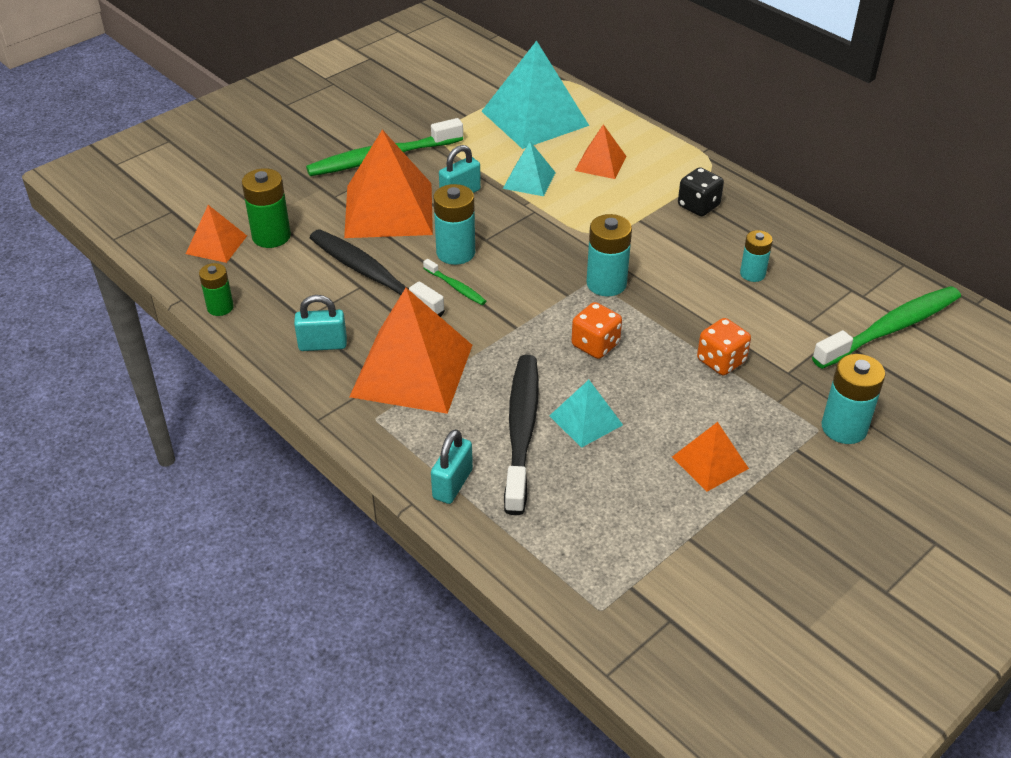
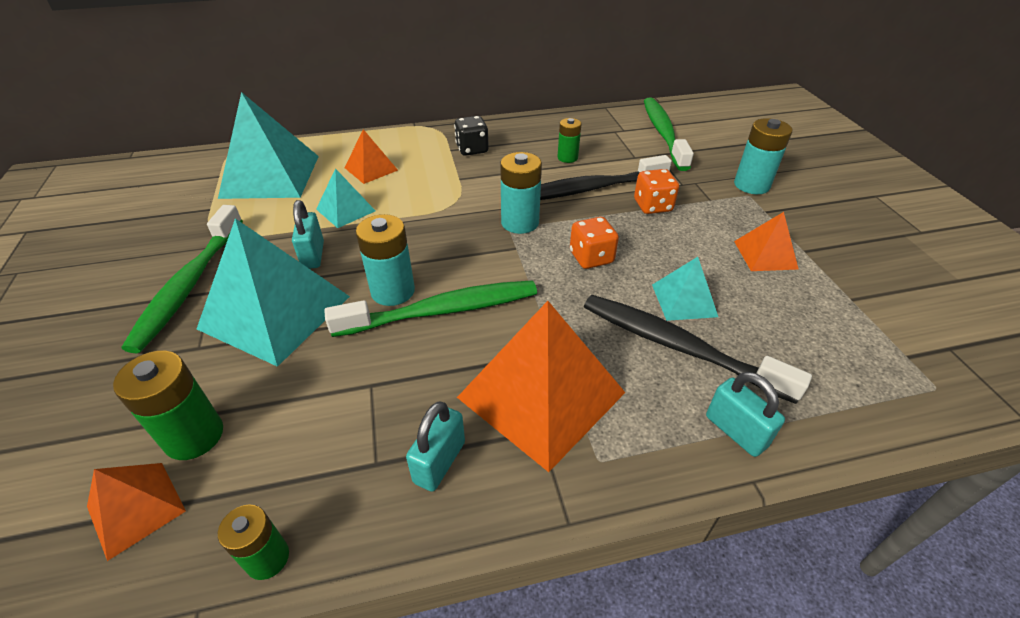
camera: 60 degrees left, 0 degrees up
(372, 275) = (362, 367): black toothbrush -> black toothbrush (589, 189)
(389, 210) = (275, 312): orange pyramid -> turquoise pyramid
(456, 287) = (442, 311): green toothbrush -> green toothbrush, size x2.22
(752, 274) = (567, 158): turquoise battery -> green battery

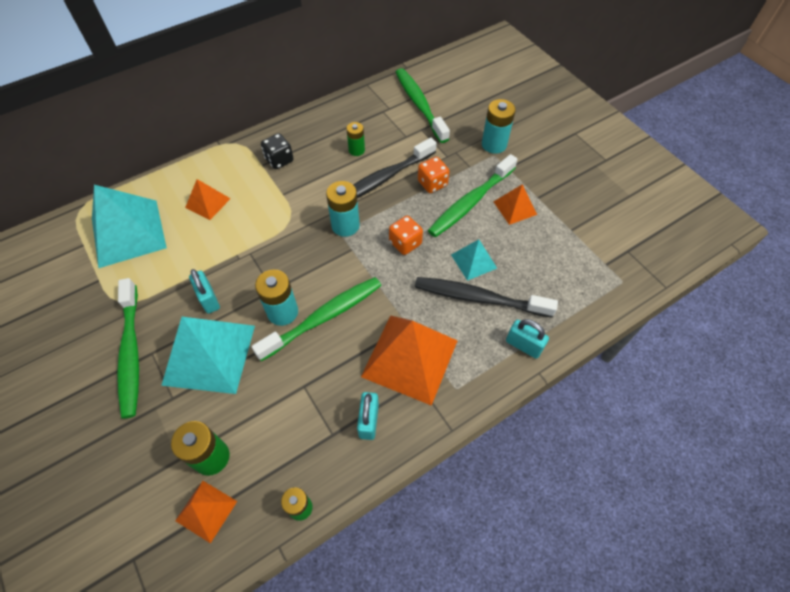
camera: 20 degrees left, 15 degrees up
(345, 210) = (210, 250): turquoise pyramid -> none
(700, 235) = (470, 202): none -> green toothbrush

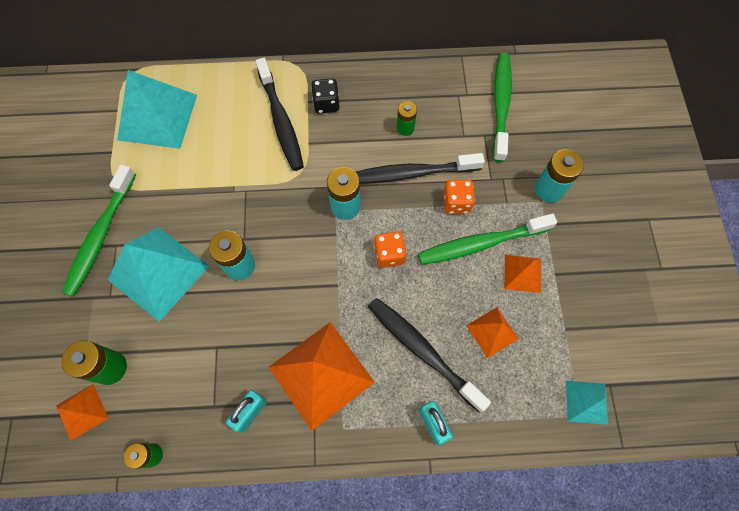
camera: 30 degrees right, 10 degrees up
(207, 203) = (238, 119): orange pyramid -> orange pyramid (492, 332)
(209, 299) = (187, 218): turquoise padlock -> none
(247, 188) = (281, 121): none -> black toothbrush
(324, 317) = (271, 291): green toothbrush -> none
(473, 261) = (442, 309): turquoise pyramid -> turquoise pyramid (586, 402)

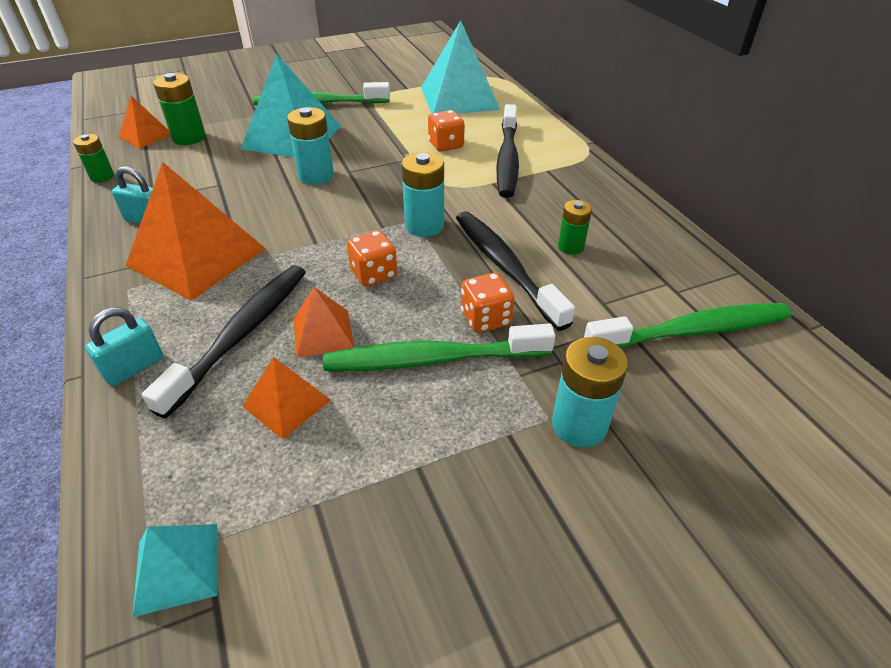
camera: 70 degrees right, 25 degrees down
(237, 155) = (446, 145): none -> orange dice
(281, 121) = (507, 159): black toothbrush -> black toothbrush turned 45 degrees counterclockwise
(326, 104) = (554, 182): black dice -> none
(481, 243) = (432, 359): green toothbrush -> green toothbrush turned 60 degrees counterclockwise
(522, 273) = (401, 420): orange pyramid -> orange pyramid (323, 333)

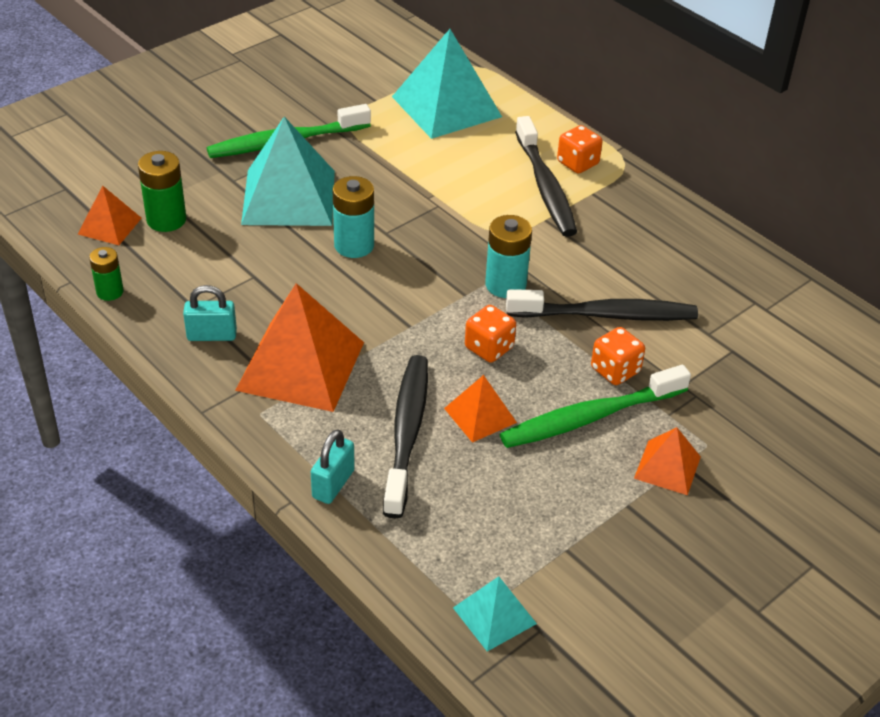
camera: 20 degrees left, 0 degrees up
(287, 403) = (491, 482): orange pyramid -> orange pyramid (667, 467)
(446, 145) = (469, 178): orange dice -> orange dice (577, 163)
(505, 267) = (606, 315): black toothbrush -> black toothbrush turned 135 degrees clockwise
(570, 247) = (656, 281): green battery -> none
(579, 425) = (733, 444): turquoise battery -> none
(692, 331) = (791, 344): green toothbrush -> none

